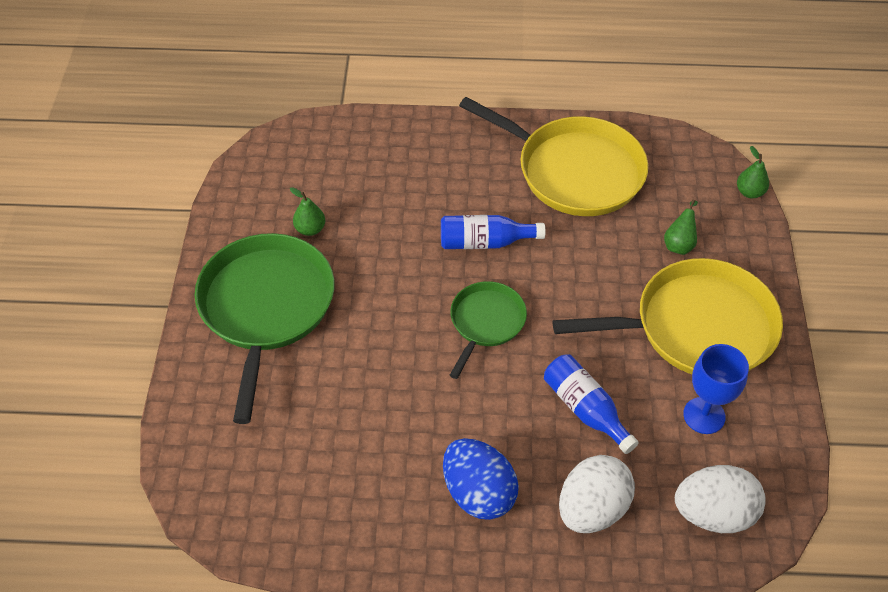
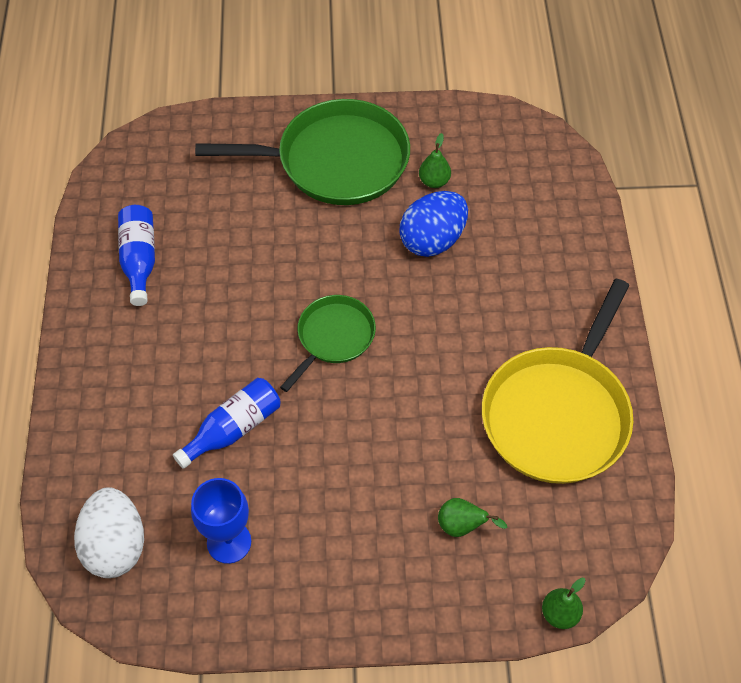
camera: 85 degrees right, 5 degrees up
(478, 493) = (142, 342): blue egg -> blue egg (432, 240)
(485, 242) = (438, 330): blue bottle -> blue bottle (139, 260)
(486, 322) = (333, 337): green pan -> green pan turned 75 degrees counterclockwise
(592, 509) = (123, 435): white egg -> none
(697, 327) = (344, 540): yellow pan -> none

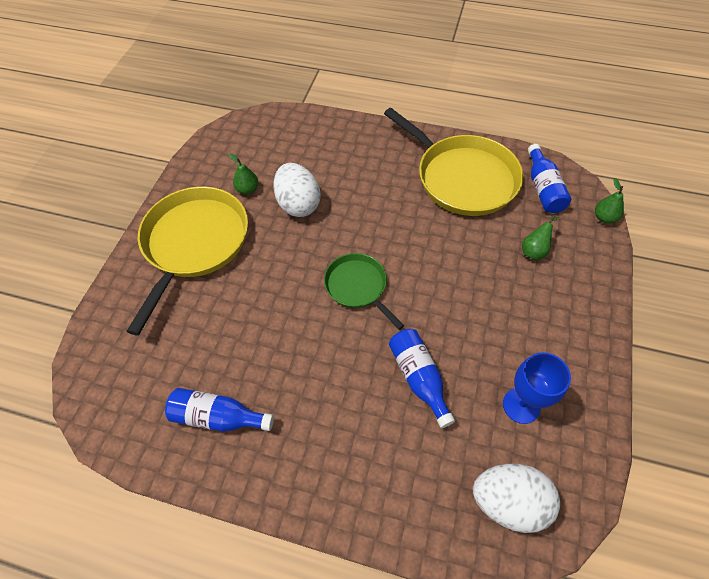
camera: 70 degrees left, 0 degrees up
(336, 161) = (194, 243): green pan -> yellow pan
(432, 240) = (298, 204): blue egg -> white egg
(583, 523) = (543, 188): none -> blue bottle

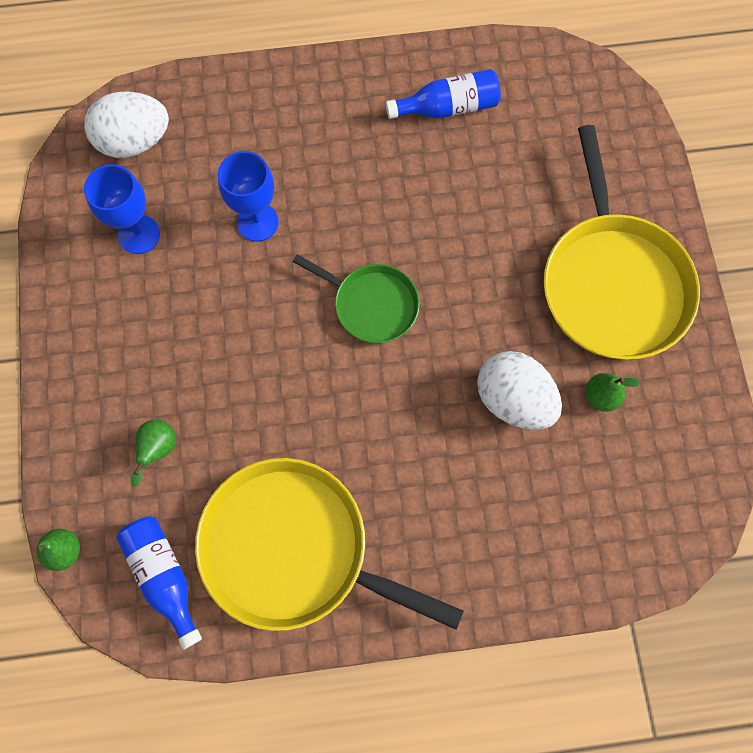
camera: 155 degrees right, 15 degrees up
(419, 378) = (257, 222): blue bottle -> blue goblet

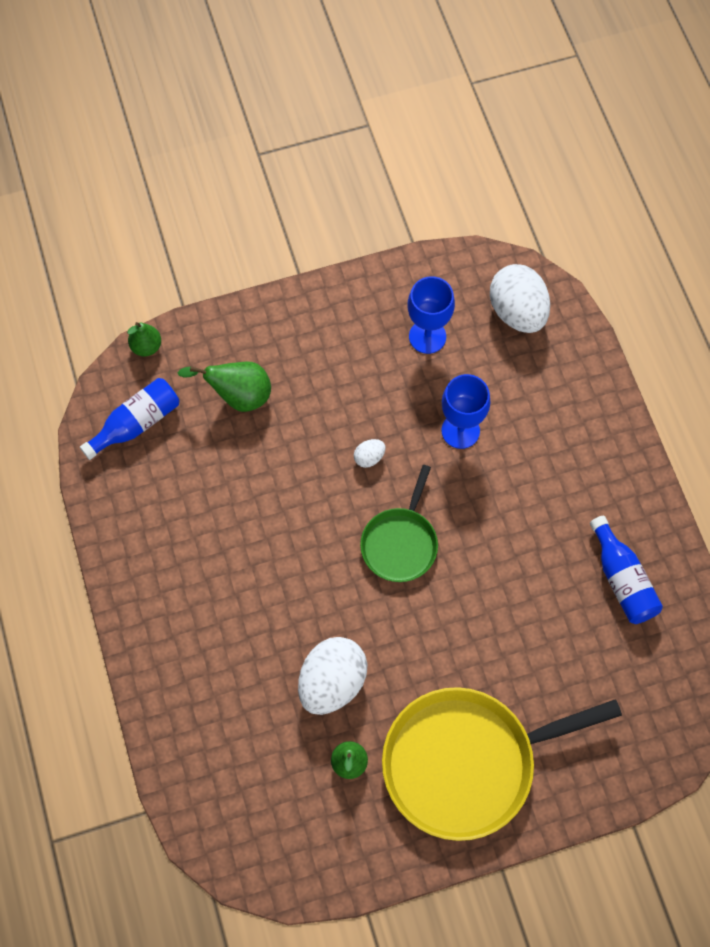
camera: 80 degrees right, 5 degrees down
(158, 449) = (238, 396): green pear -> green pear, size x1.51
(267, 319) = (369, 457): none -> white egg
(293, 548) = (171, 517): yellow pan -> none

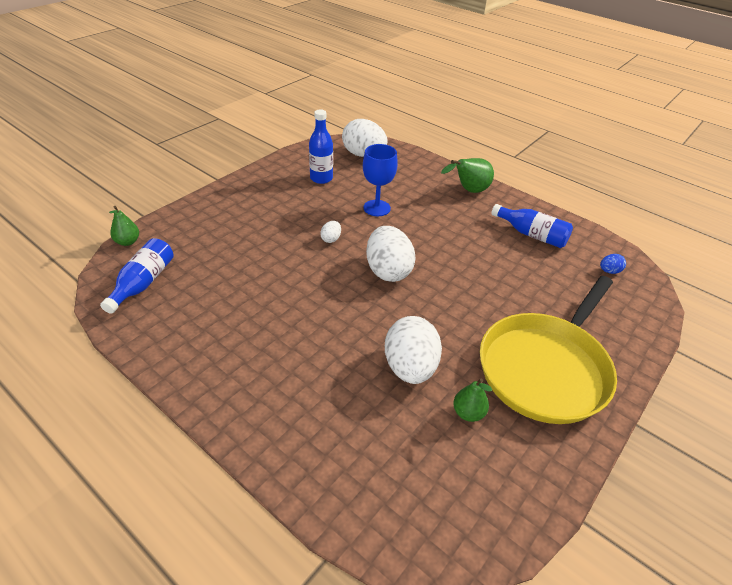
camera: 35 degrees left, 25 degrees down
(238, 396) = (216, 242): green pear -> green pear (468, 191)
(400, 543) = (388, 271): green pan -> white egg
(427, 336) = (321, 178): blue goblet -> blue bottle
(665, 687) = (609, 271): none -> blue egg

